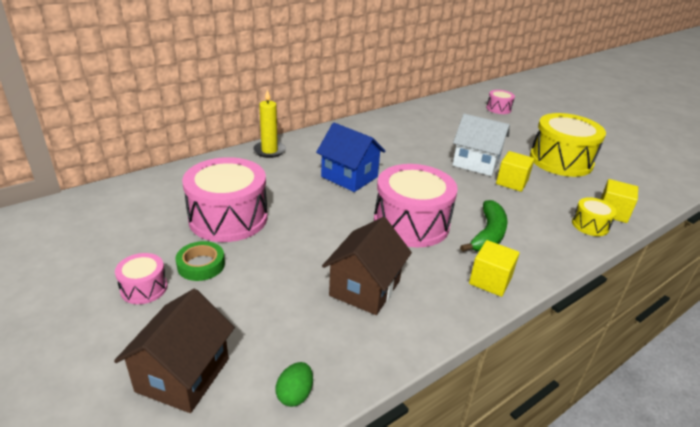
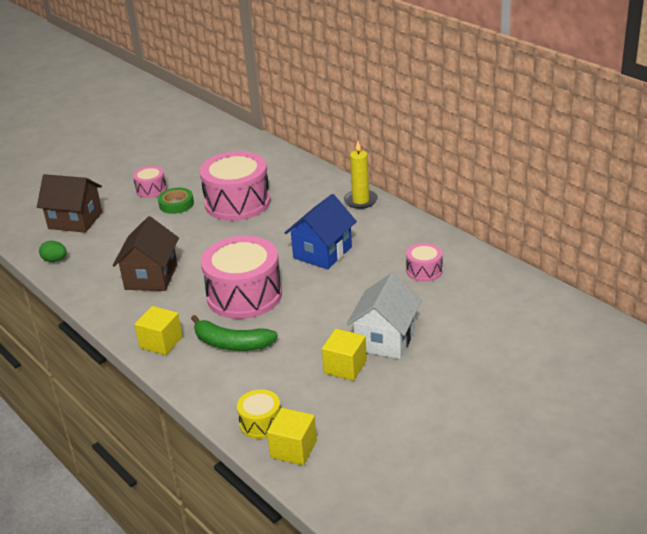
camera: 90 degrees right, 0 degrees up
(365, 288) = (151, 277): brown house -> brown house turned 75 degrees clockwise
(498, 109) = (584, 367): pink drum -> pink drum (424, 271)
(561, 160) = (422, 419): yellow drum -> none

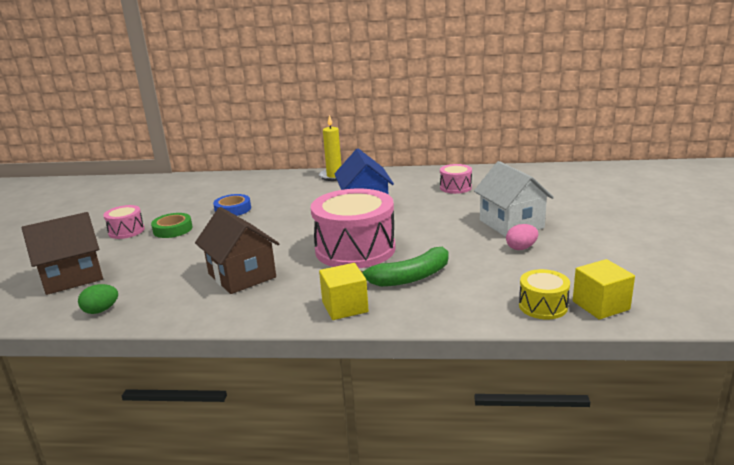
camera: 45 degrees left, 10 degrees down
(237, 203) = (233, 209): pink drum -> blue tape
(345, 367) = (521, 248): yellow cube -> pink egg

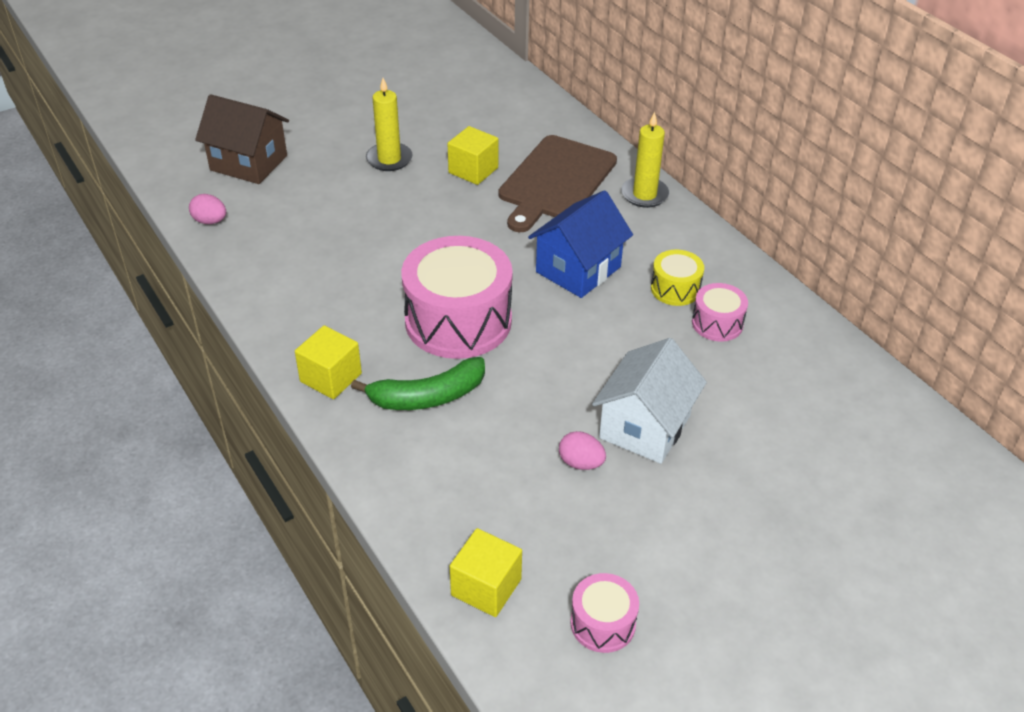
camera: 50 degrees right, 20 degrees up
(101, 310) = (210, 221): green egg -> pink egg
(126, 231) = (359, 131): pink drum -> pink drum (603, 623)
(173, 229) = (389, 159): green tape -> yellow candle
(233, 209) = (473, 170): blue tape -> yellow cube
(242, 275) = (335, 269): brown house -> none
(284, 192) = (555, 181): none -> brown cutting board
(409, 277) = (427, 396): green banana -> green banana turned 45 degrees counterclockwise
(543, 306) = (447, 535): yellow drum -> yellow drum (675, 289)

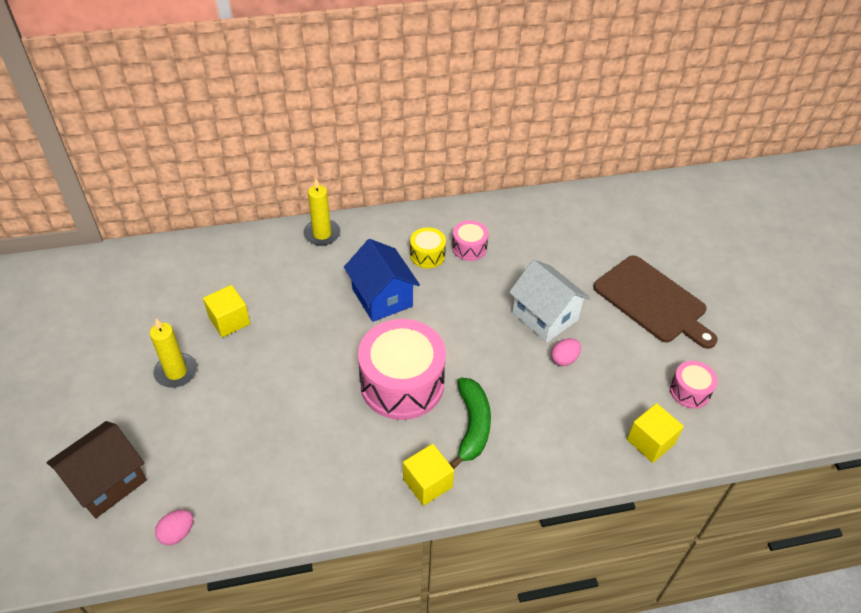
camera: 70 degrees left, 5 degrees up
(555, 181) = (275, 276): brown cutting board -> brown cutting board (652, 301)

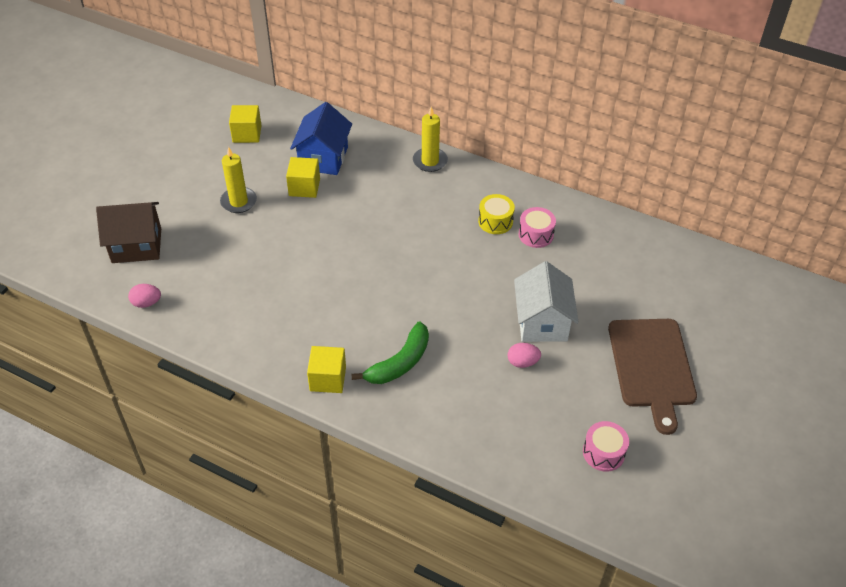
camera: 40 degrees right, 0 degrees up
(382, 297) = (427, 233): blue house -> blue house (323, 158)
(402, 384) = (379, 302): pink drum -> none
(650, 442) = (526, 465): yellow cube -> yellow cube (247, 134)

